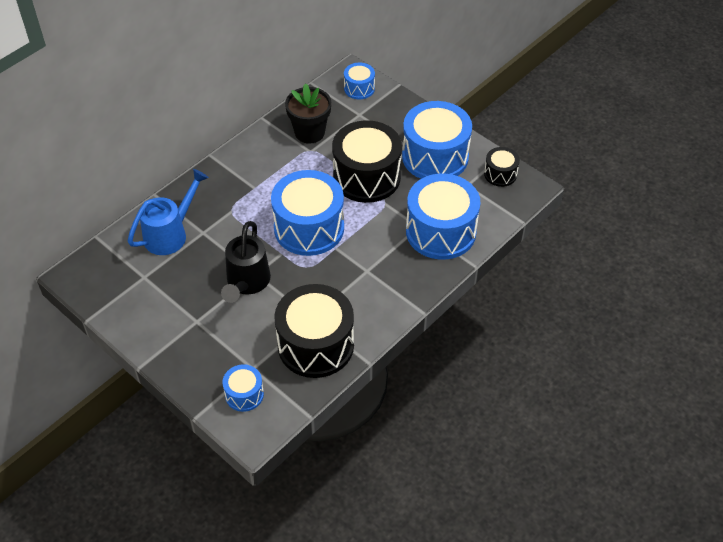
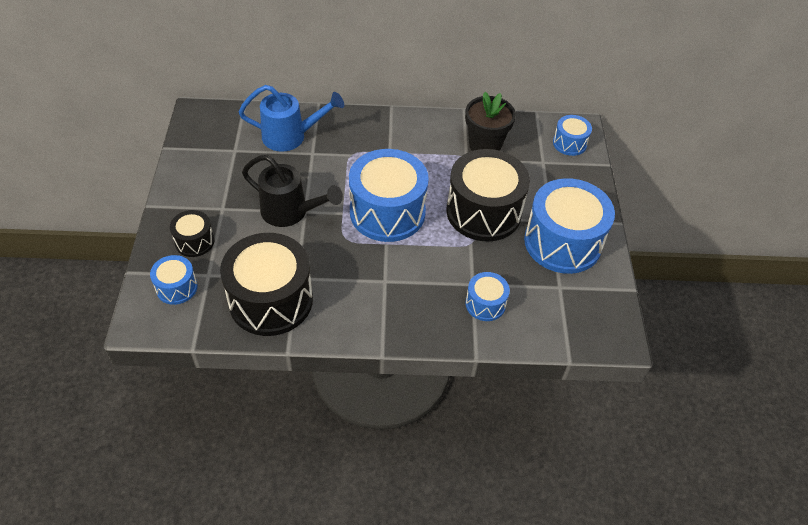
camera: 45 degrees right, 0 degrees up
(247, 283) = (290, 212): black watering can -> black watering can turned 120 degrees counterclockwise
(441, 231) = (485, 304): blue drum -> blue drum, size x0.49
(500, 174) = (603, 303): black drum -> black drum (194, 241)

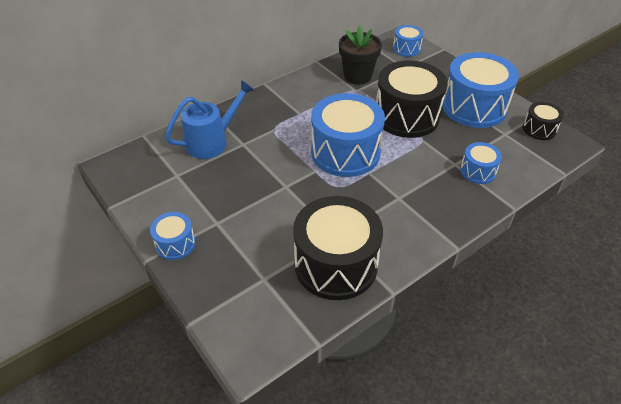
camera: 35 degrees left, 5 degrees down
(176, 287) = (249, 306): blue drum -> blue drum (175, 244)
(194, 241) = (222, 261): black drum -> black drum (539, 129)
(290, 212) = (275, 193): black watering can -> none

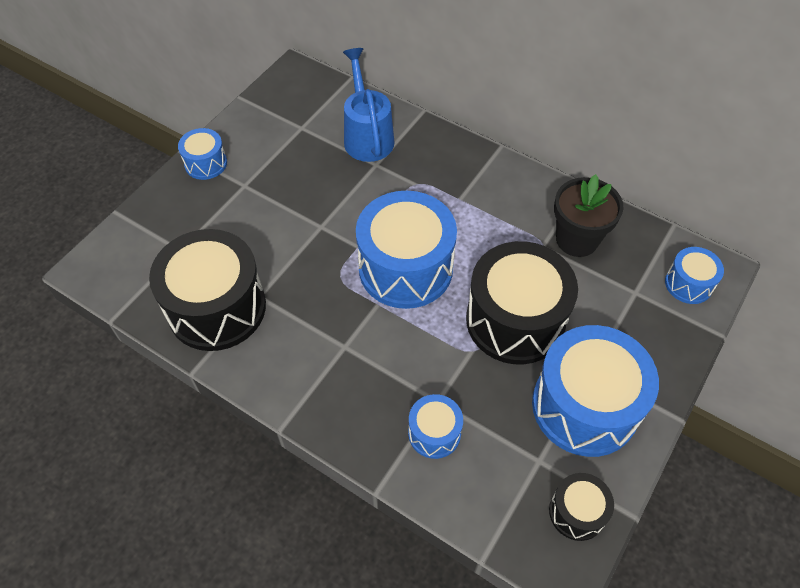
camera: 70 degrees right, 10 degrees up
(212, 141) = (367, 136): blue watering can -> blue watering can turned 135 degrees counterclockwise

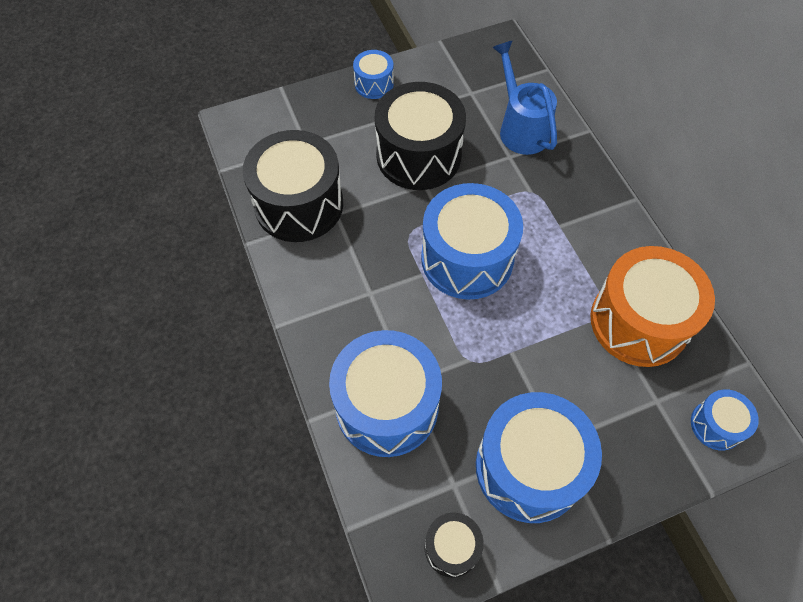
camera: 35 degrees right, 5 degrees up
(367, 136) = (521, 128): blue watering can -> blue watering can turned 45 degrees counterclockwise
(434, 433) = (387, 406): blue drum -> blue drum, size x2.04
(515, 320) = (526, 357): black drum -> black drum (418, 155)
(577, 239) = (639, 321): black flower pot -> orange drum

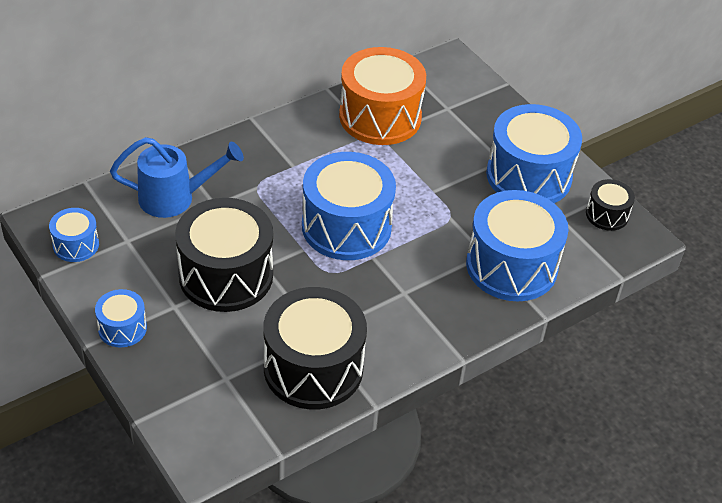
camera: 105 degrees left, 15 degrees down
(521, 128) = (174, 198): blue watering can -> blue watering can turned 150 degrees counterclockwise
(716, 425) = (456, 79): blue drum -> blue drum (76, 245)

